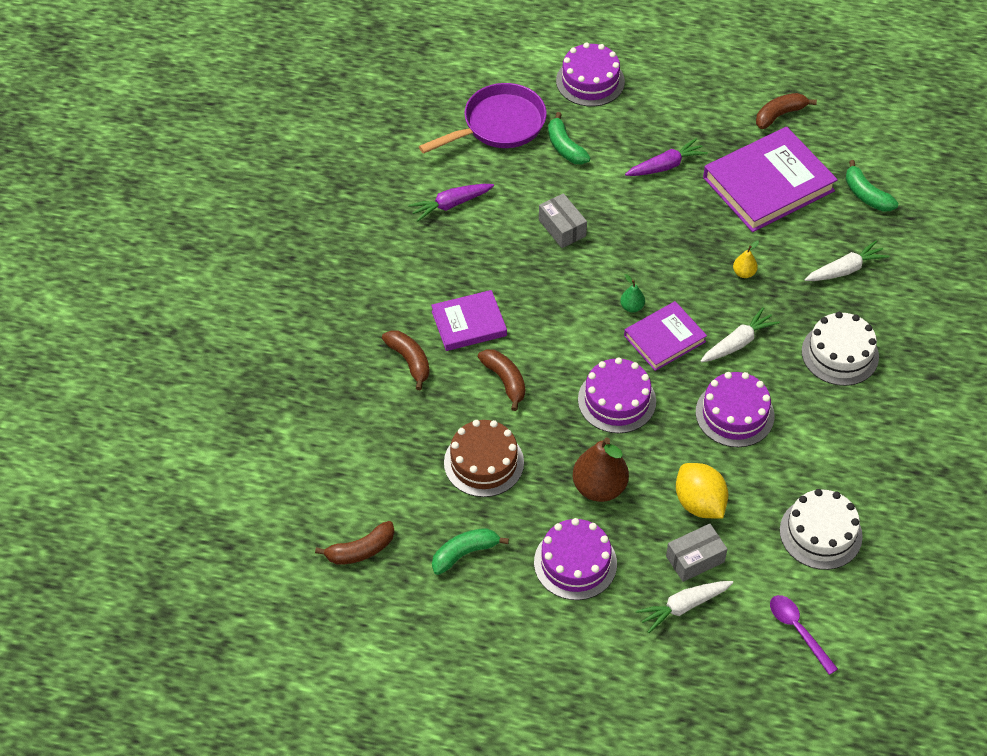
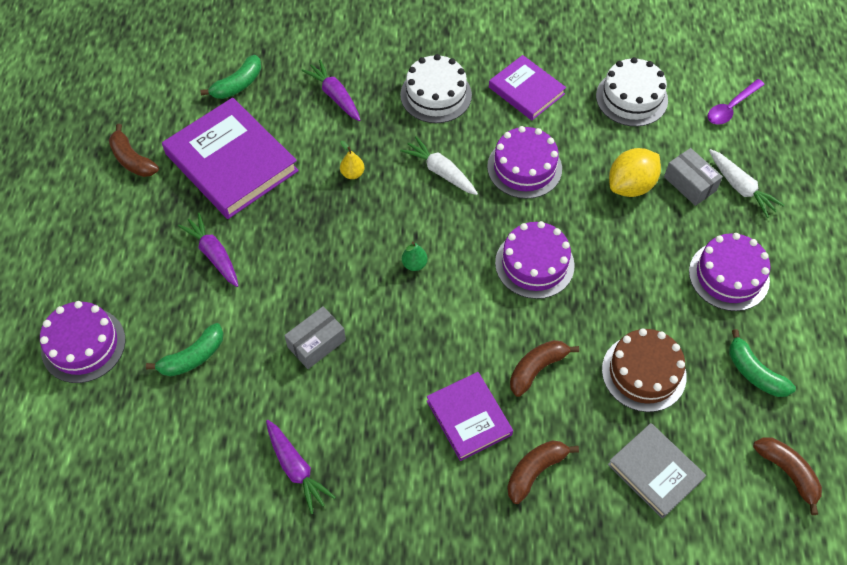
camera: 100 degrees left, 5 degrees up
(387, 447) = (655, 472): none -> grey book
(499, 125) = (160, 435): purple pan -> none
(599, 487) = (640, 266): brown pear -> none
(664, 339) = (449, 231): purple book -> purple book (526, 90)
(845, 269) = (334, 95): white carrot -> purple carrot

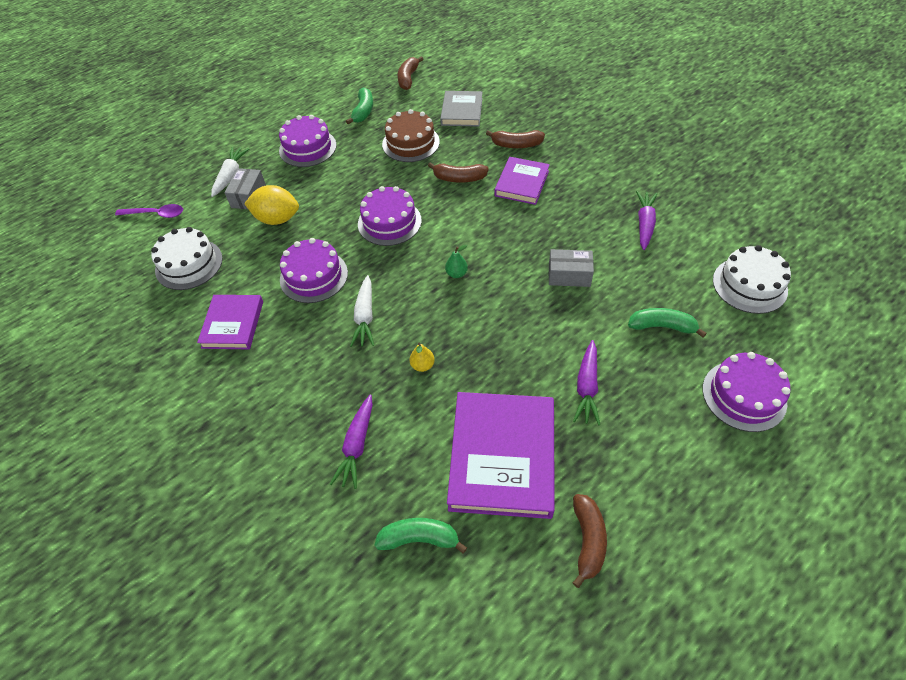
camera: 130 degrees left, 5 degrees down
(436, 95) = (289, 376): white cake -> white cake (749, 285)

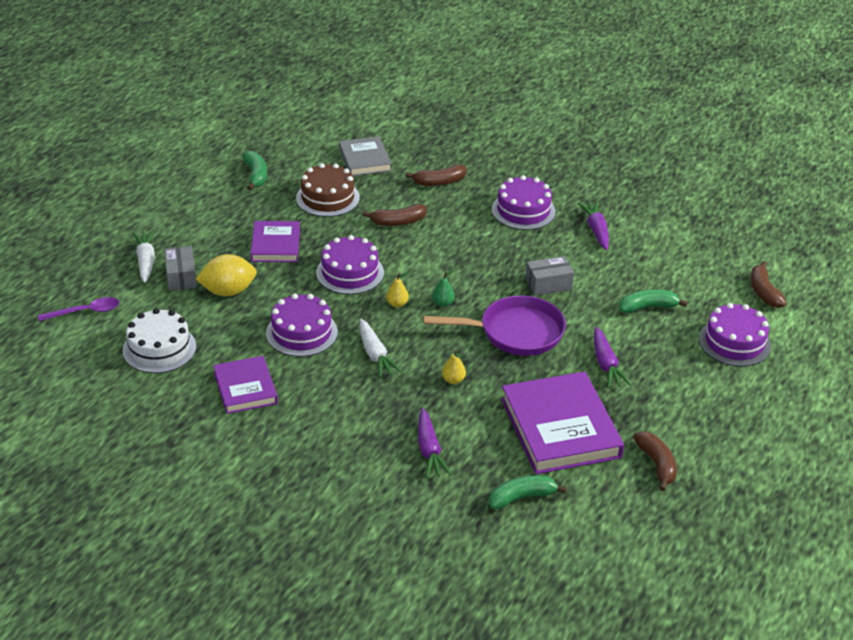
camera: 25 degrees left, 15 degrees down
(307, 148) = (216, 220): purple cake -> purple cake (523, 210)
(408, 78) = (286, 135): brown banana -> brown banana (763, 292)
(414, 265) = (397, 304): none -> yellow pear
(510, 324) = (515, 332): none -> purple pan
(522, 183) = (463, 216): purple book -> purple book (275, 245)
(749, 285) = (707, 261): white cake -> none

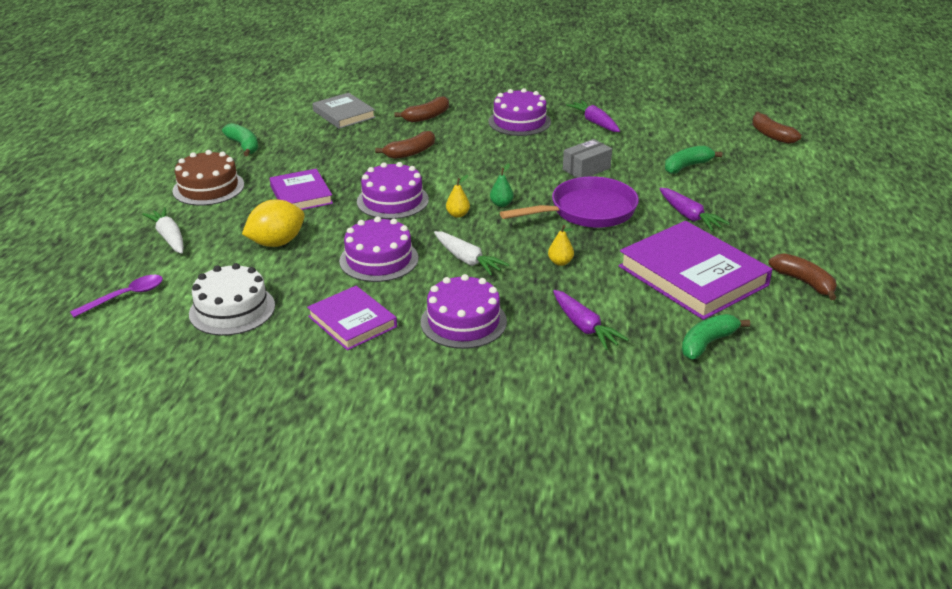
camera: 20 degrees left, 5 degrees down
(181, 277) = (217, 242): grey box -> none
(327, 198) = (328, 148): brown cake -> brown cake (208, 188)
(734, 342) = (782, 175): purple cake -> purple cake (463, 322)

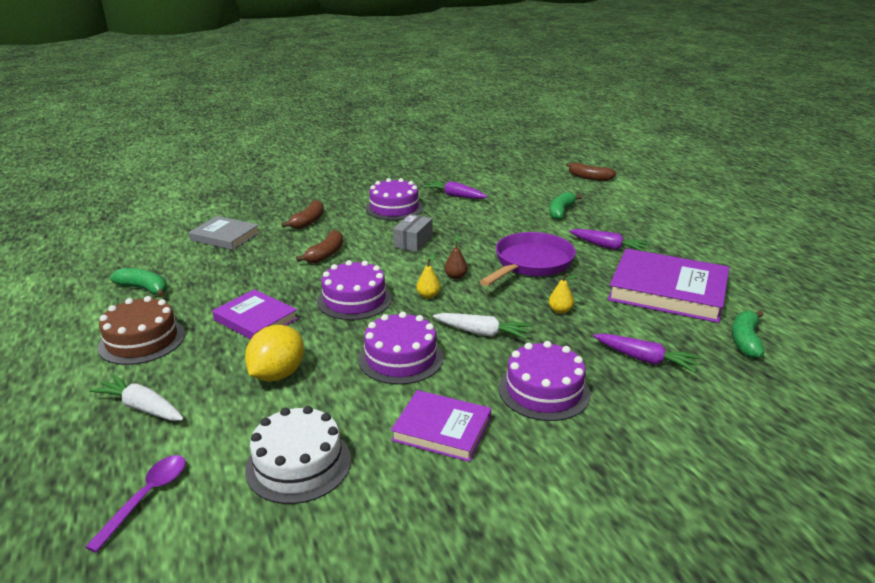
camera: 30 degrees left, 5 degrees down
(501, 204) = (455, 276): green pear -> brown pear
(586, 169) = (490, 231): grey box -> grey box (413, 242)
(804, 282) = (743, 272): brown banana -> none

